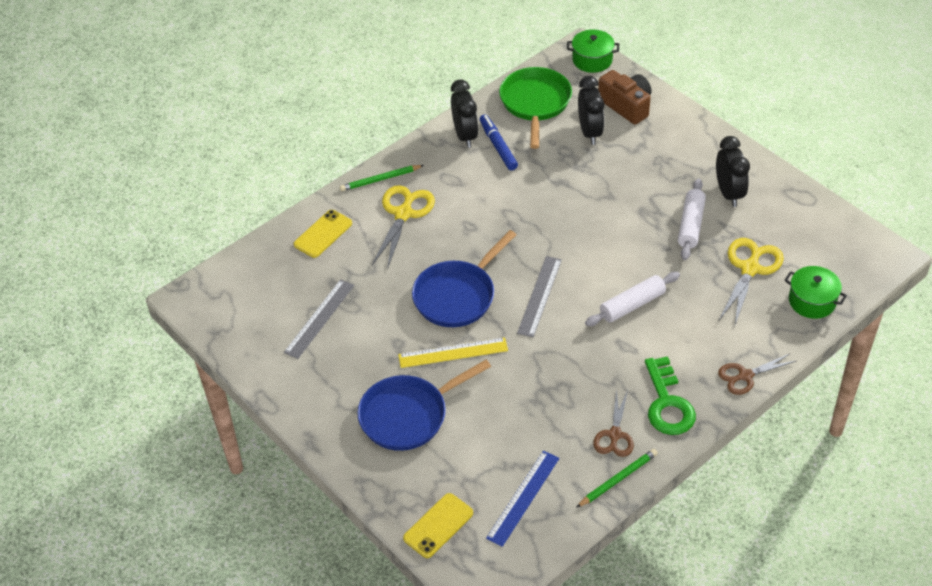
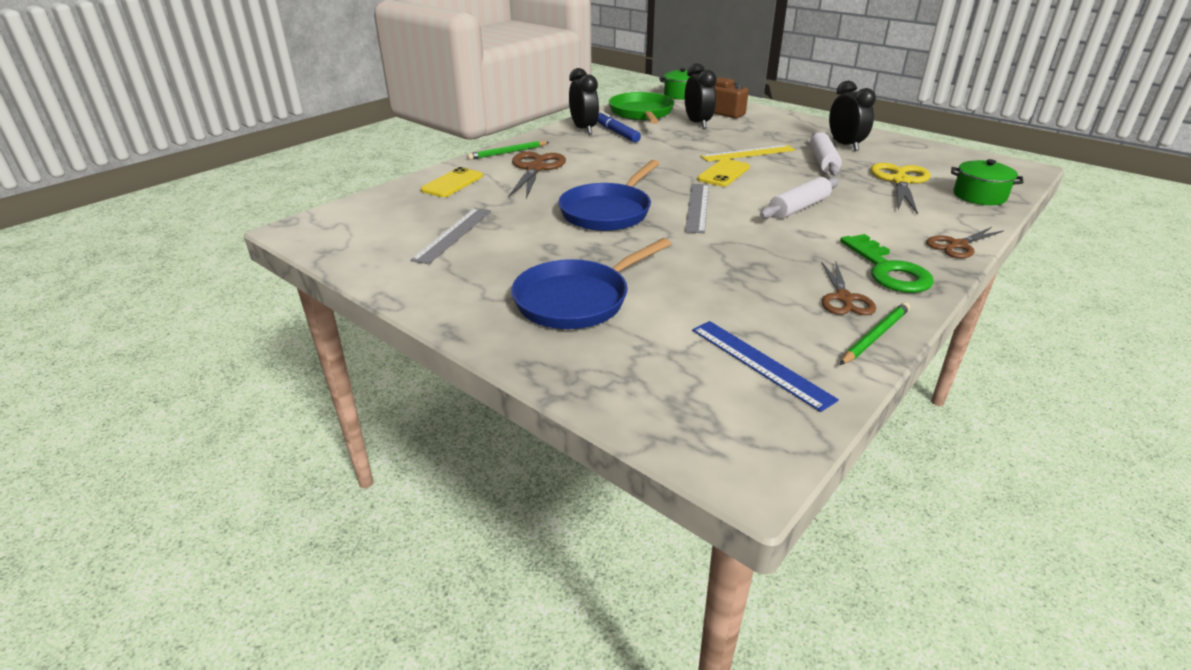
camera: 10 degrees left, 15 degrees down
(403, 214) = (535, 168): yellow scissors -> brown scissors
(438, 525) = (651, 402): yellow phone -> yellow phone (723, 173)
(453, 353) = (617, 249): yellow ruler -> yellow ruler (748, 153)
(523, 497) = (760, 363): blue ruler -> blue ruler turned 60 degrees counterclockwise

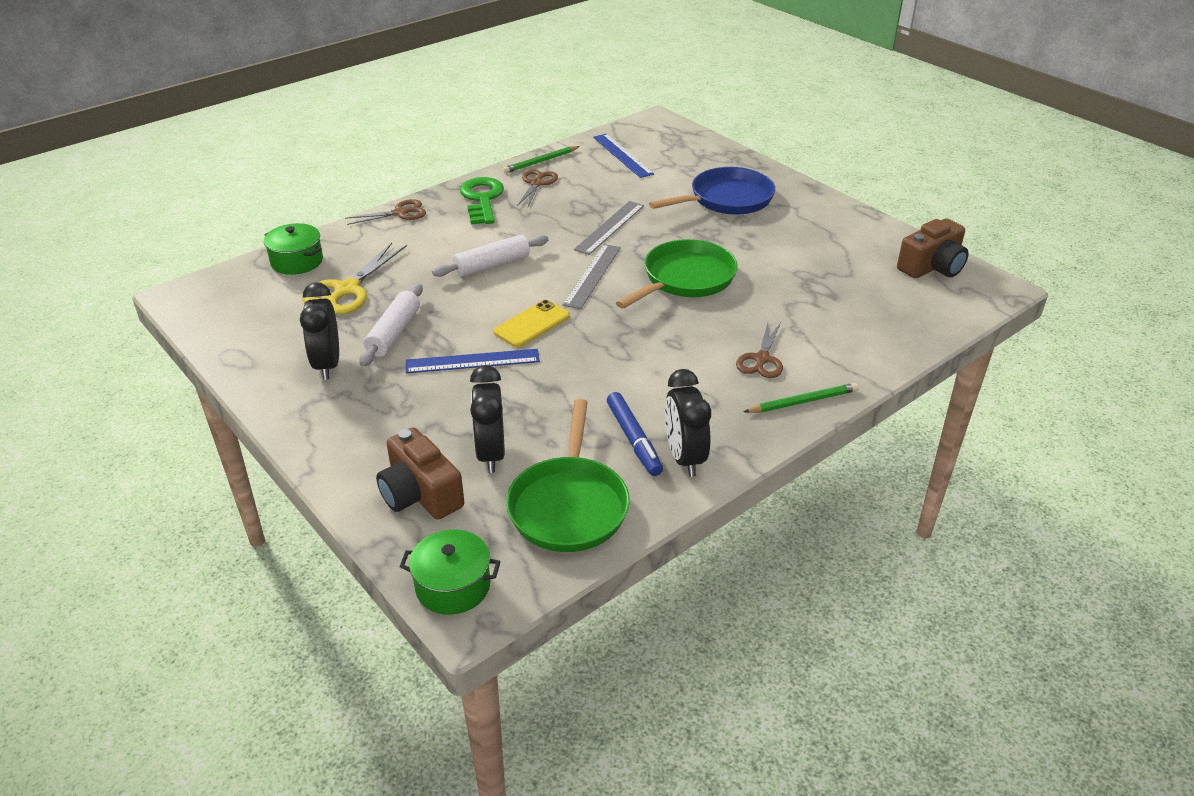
camera: 170 degrees left, 5 degrees up
(349, 242) = (932, 266): none -> brown camera
(452, 183) = (861, 341): yellow phone -> none
(453, 234) = (836, 266): grey ruler -> grey ruler (609, 227)
(535, 168) = (761, 359): brown scissors -> brown scissors, size x0.66
(608, 211) = (685, 279): blue pan -> green pan
(748, 153) = (472, 361): yellow ruler -> blue ruler

